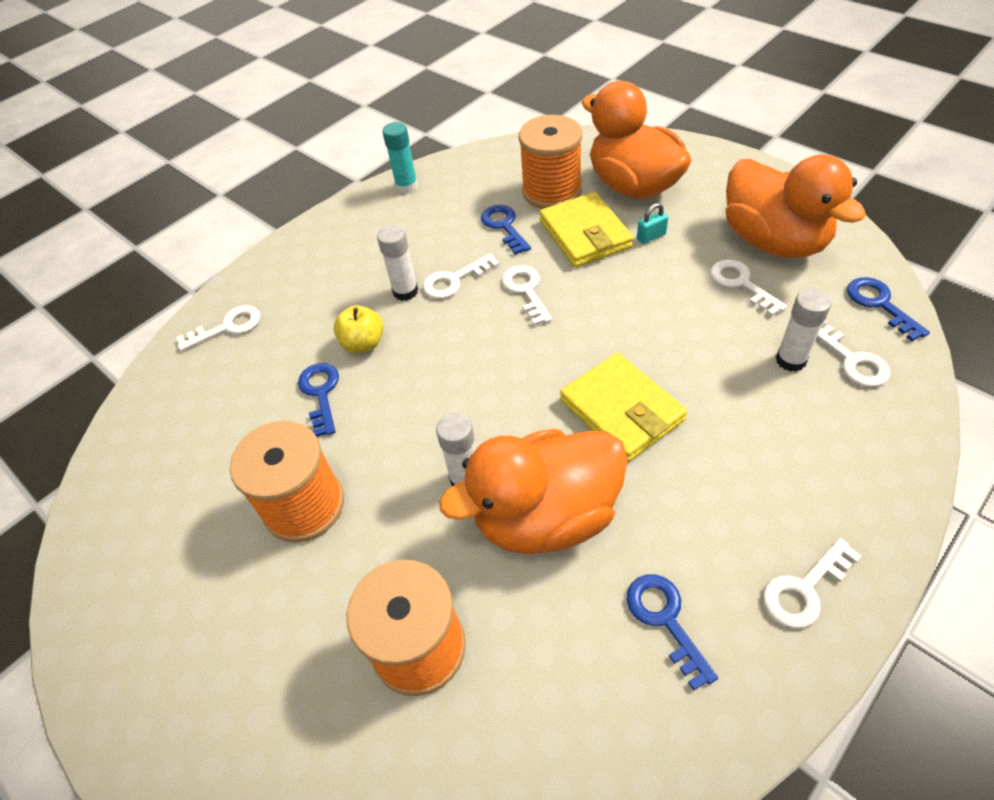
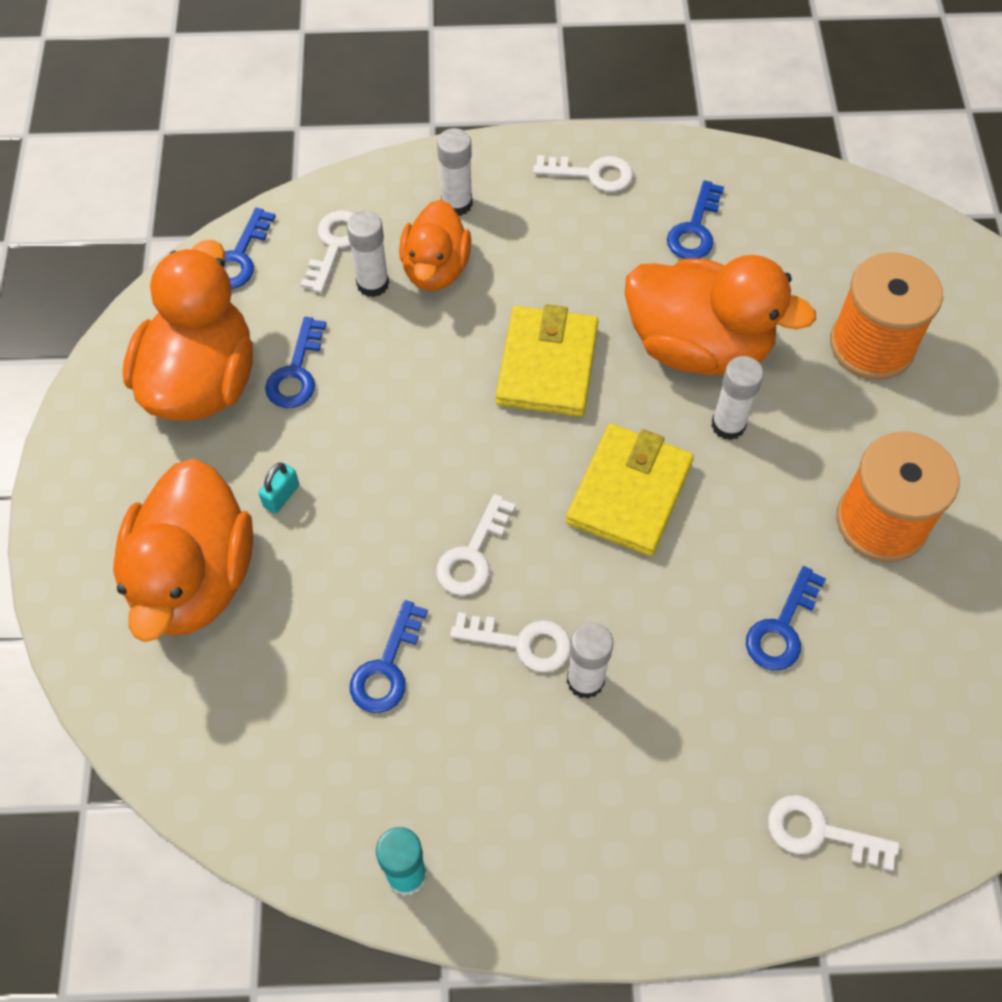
camera: 140 degrees left, 10 degrees up
(363, 344) = (691, 650): yellow apple -> none
(551, 191) = (274, 667): orange spool -> none
(585, 234) = (330, 565): yellow wallet -> yellow wallet (629, 493)
(651, 237) = (281, 496): turquoise padlock -> turquoise padlock turned 75 degrees counterclockwise
(741, 284) = (296, 372): white key -> blue key
(775, 404) = (435, 269): none -> orange duck
(842, 460) = (457, 204): none -> white glue stick

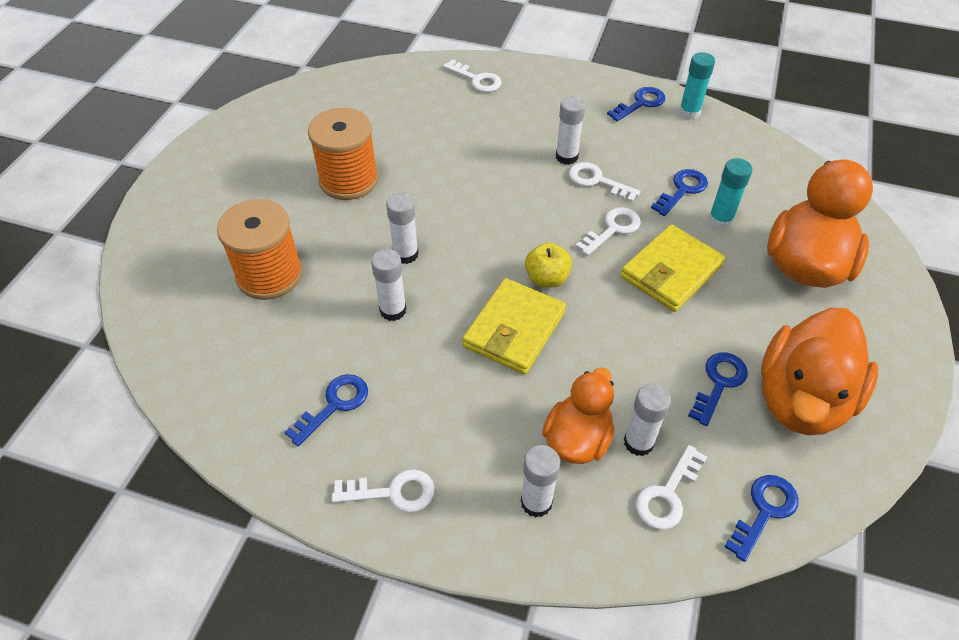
camera: 160 degrees left, 10 degrees down
(281, 496) = (740, 297): turquoise padlock -> none
(321, 624) = (720, 219): none -> turquoise glue stick
(534, 446) = (546, 279): none -> yellow apple
(592, 174) = (393, 492): white key -> white key turned 150 degrees clockwise
(629, 493) = (495, 234): yellow wallet -> yellow wallet (671, 271)
(698, 346) = (393, 310): orange duck -> white glue stick
(782, 628) = (443, 150): blue key -> blue key (640, 103)

